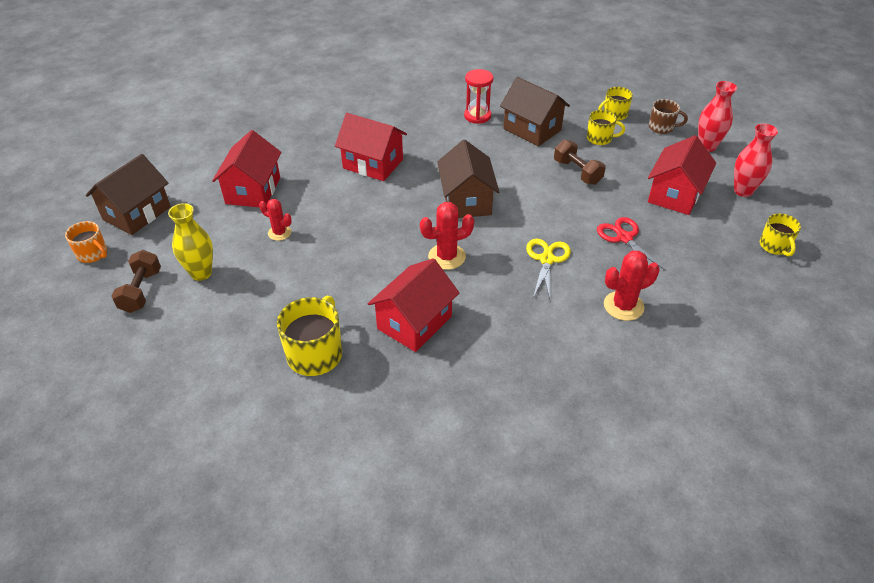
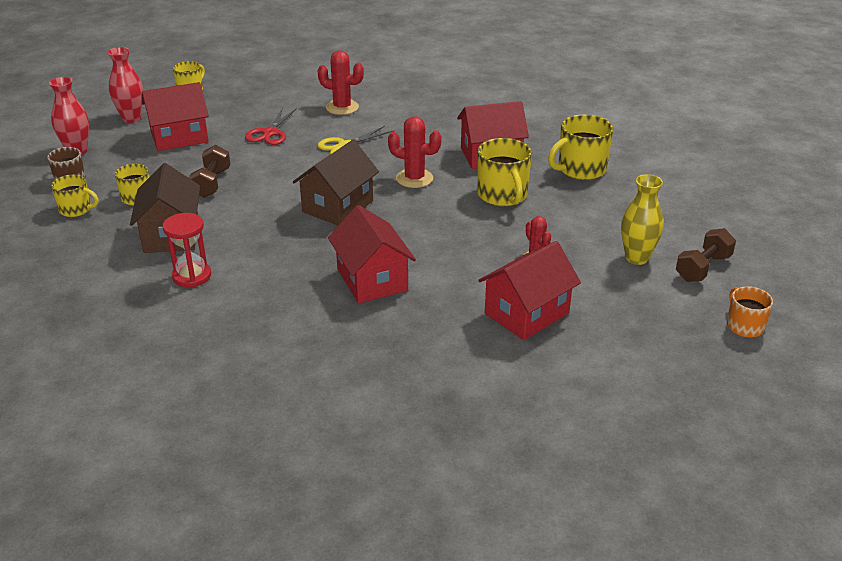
camera: 140 degrees left, 10 degrees down
(137, 213) = (677, 350): brown house -> none
(358, 279) = (502, 195): none -> yellow mug

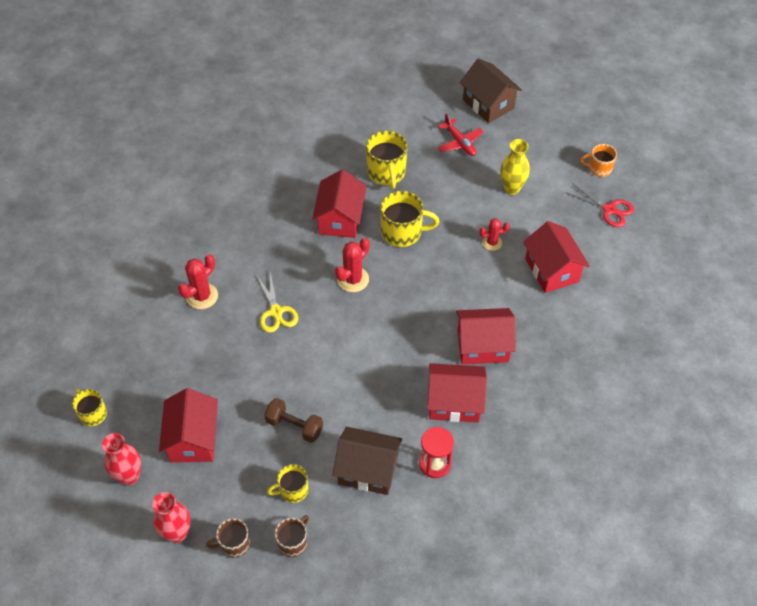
camera: 70 degrees left, 20 degrees up
(76, 209) = (293, 542): yellow mug -> brown mug
(270, 133) = (223, 363): red scissors -> red scissors (609, 209)
(280, 274) = (454, 402): none -> red house
(337, 206) = (373, 342): brown house -> brown house (488, 104)
(674, 207) = (459, 143): none -> red plane
(703, 268) = (535, 160): brown dumbbell -> none

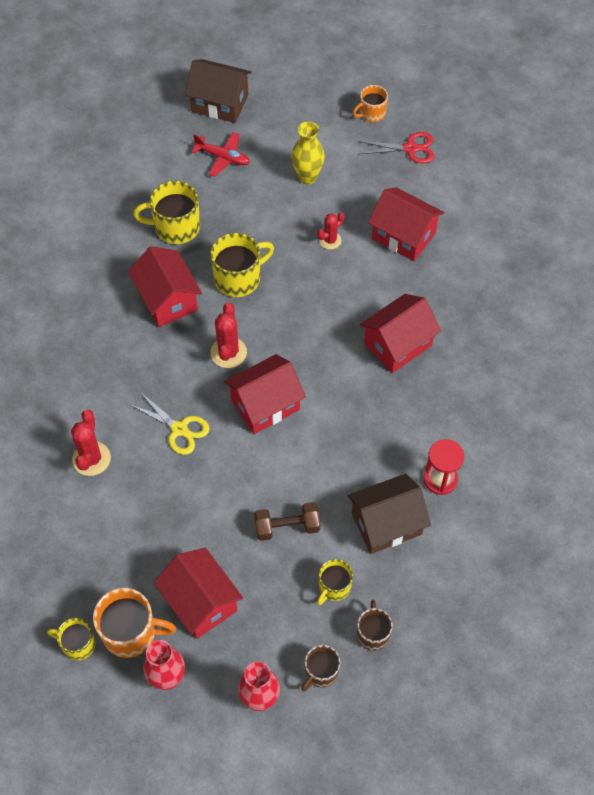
camera: 35 degrees left, 5 degrees up
(132, 429) = (131, 632): none -> orange mug
(386, 172) = (175, 227): yellow mug -> yellow mug turned 135 degrees clockwise
(454, 402) = (413, 412): red house -> red house (265, 405)

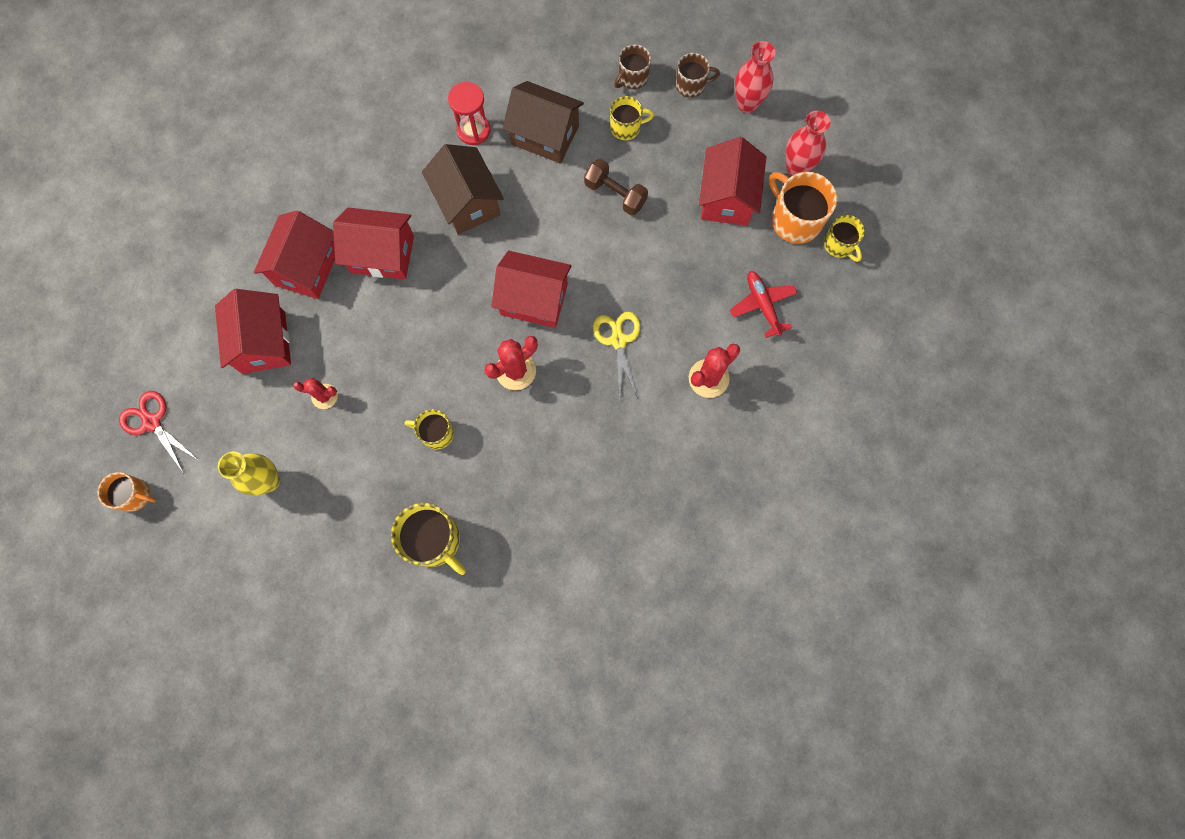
camera: 135 degrees left, 15 degrees up
(167, 299) = (514, 469): red house -> red house (307, 267)
(220, 103) = (247, 652): brown house -> brown house (467, 202)
(223, 157) = (314, 579): red plane -> red plane (762, 305)
(239, 278) = (436, 433): yellow mug -> yellow mug, size x0.61

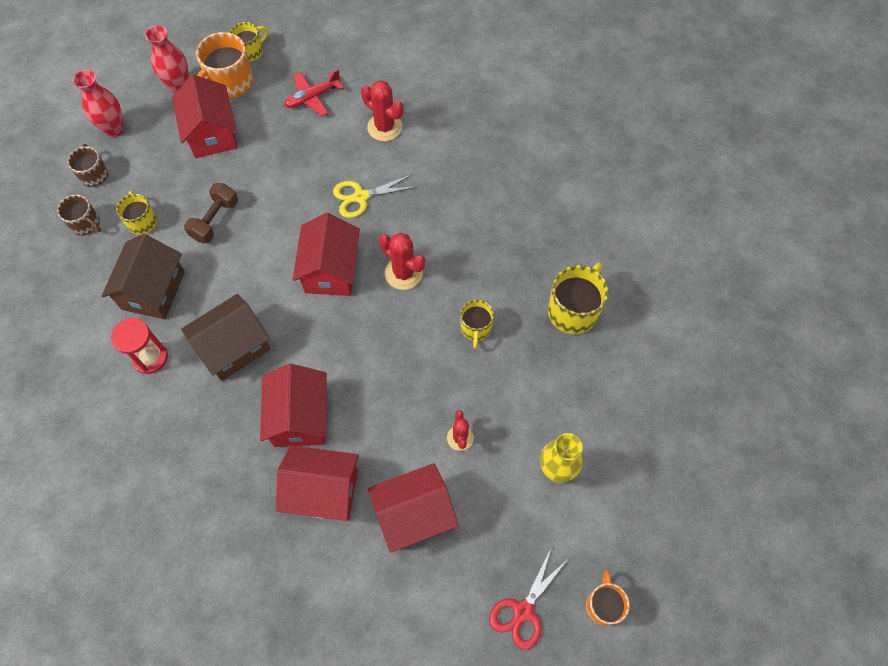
camera: 100 degrees left, 10 degrees down
(727, 197) = (212, 133): red house -> red house turned 75 degrees clockwise

